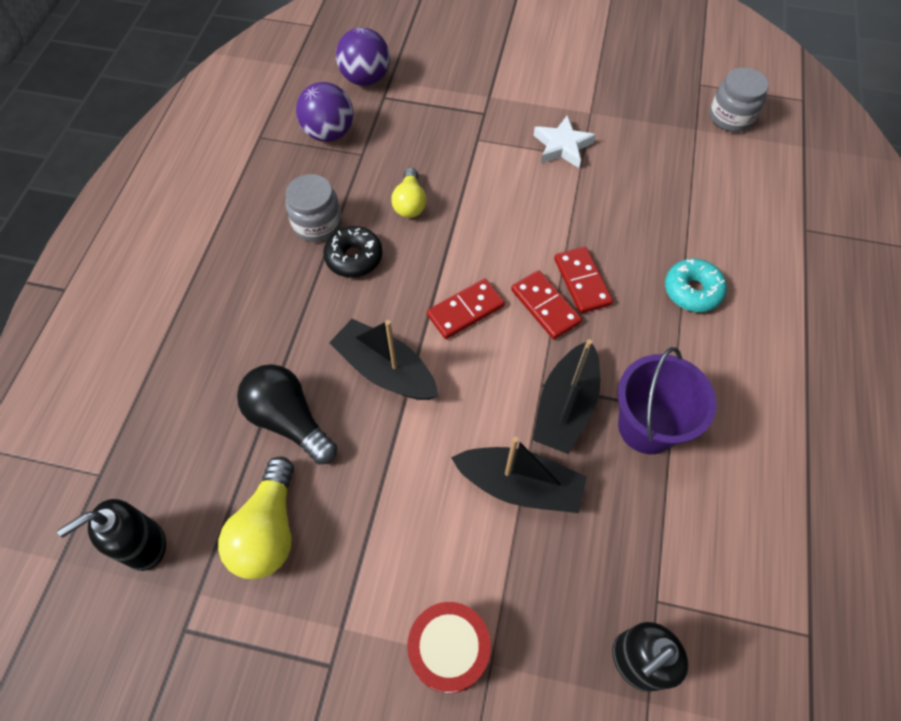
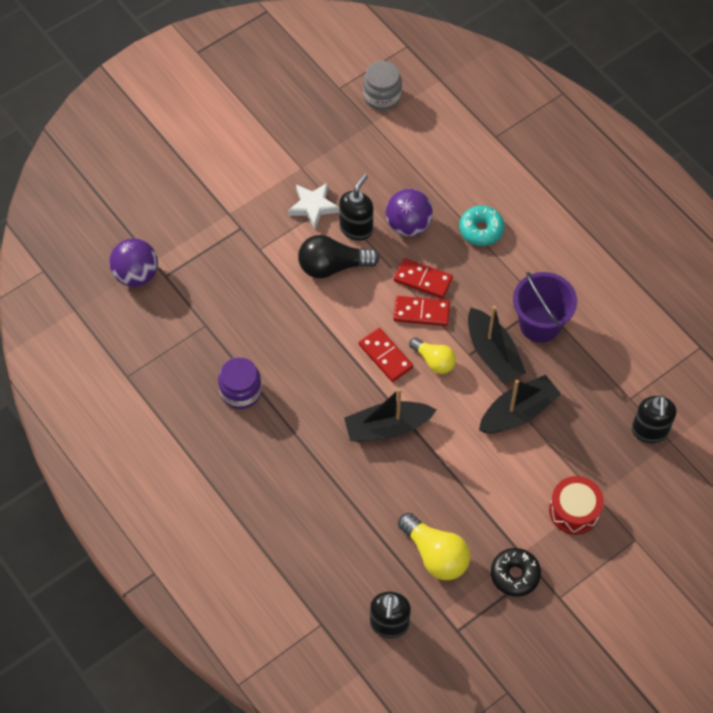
camera: 50 degrees left, 0 degrees up
(289, 420) = (375, 501): black light bulb -> black light bulb (333, 266)
(317, 223) = (241, 391): grey jar -> purple jar
(329, 133) = (166, 332): purple ball -> purple ball (408, 225)
(354, 257) = (289, 388): black donut -> black donut (515, 575)
(410, 203) = (275, 327): yellow light bulb -> yellow light bulb (434, 361)
(465, 311) = (385, 356): red domino -> red domino turned 45 degrees counterclockwise
(577, 191) = (356, 228): none -> black soap dispenser

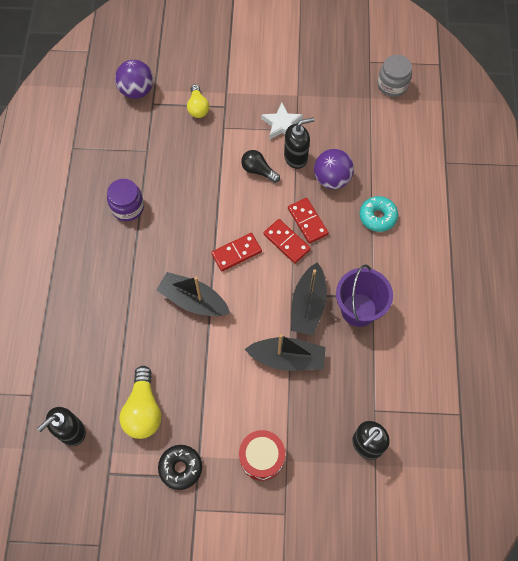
camera: 40 degrees right, 5 degrees up
(333, 266) = (258, 170): black light bulb -> black light bulb, size x0.65
(385, 356) = (236, 253): red domino -> red domino turned 60 degrees clockwise
(434, 361) = (264, 280): yellow light bulb -> yellow light bulb (198, 107)

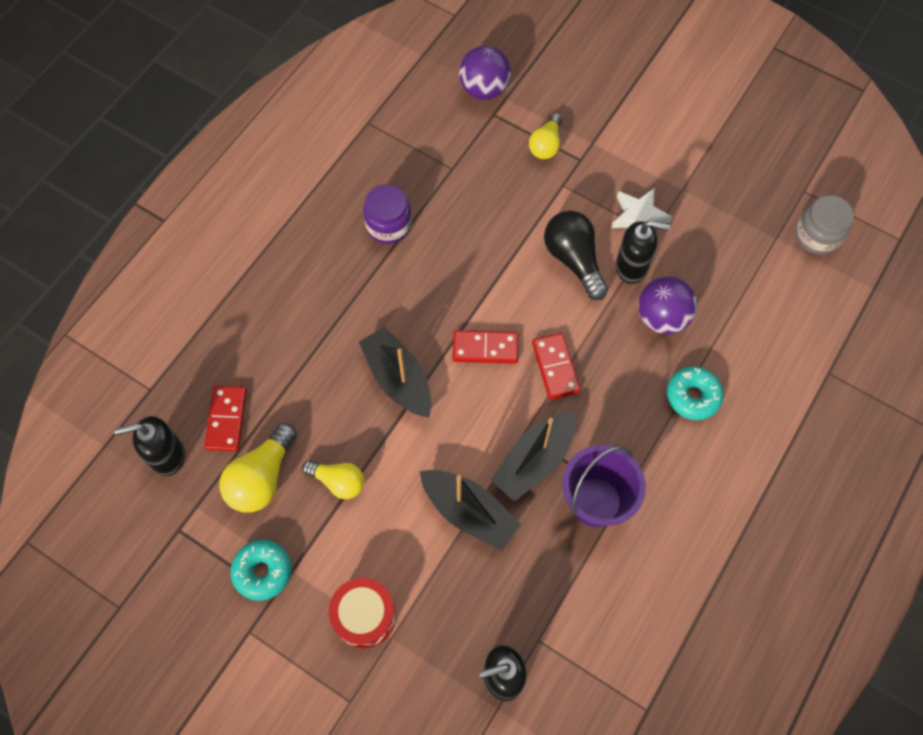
camera: 30 degrees right, 0 degrees up
(180, 468) = (262, 571): black donut -> turquoise donut
(194, 385) = (338, 481): none -> yellow light bulb
(258, 170) = (574, 260): black light bulb -> black light bulb, size x1.54
(307, 221) = (598, 355): red domino -> red domino (227, 419)

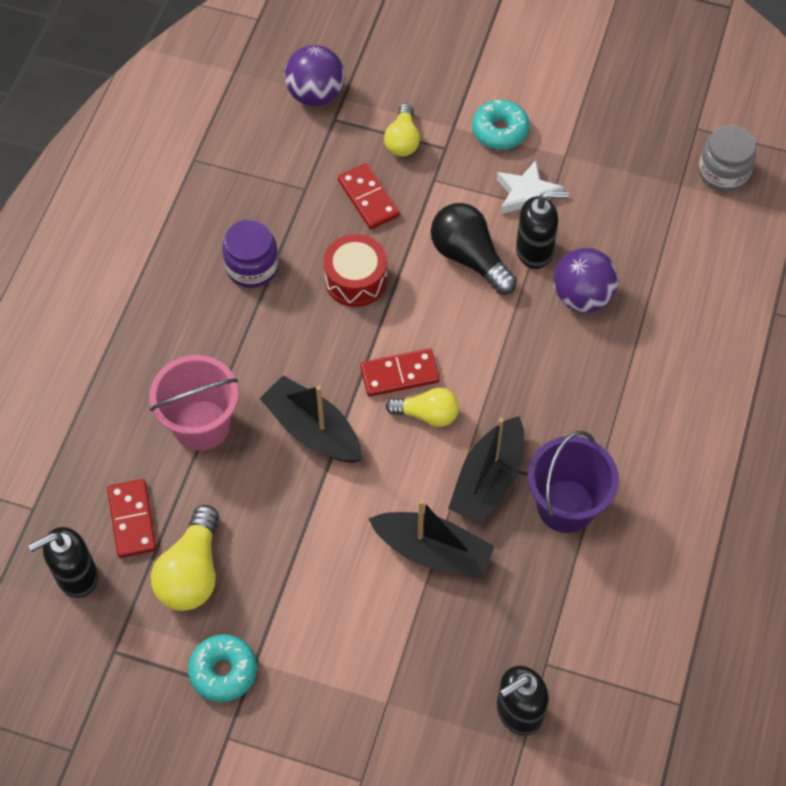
camera: 15 degrees left, 5 degrees down
(307, 352) = (201, 425): none -> pink bucket
(338, 481) = (279, 555): yellow light bulb -> yellow light bulb (427, 414)
(364, 615) = (350, 688): red drum -> red drum (355, 280)
(555, 367) = (482, 376): red domino -> red domino (368, 198)
(693, 396) = (638, 371): turquoise donut -> turquoise donut (500, 131)

